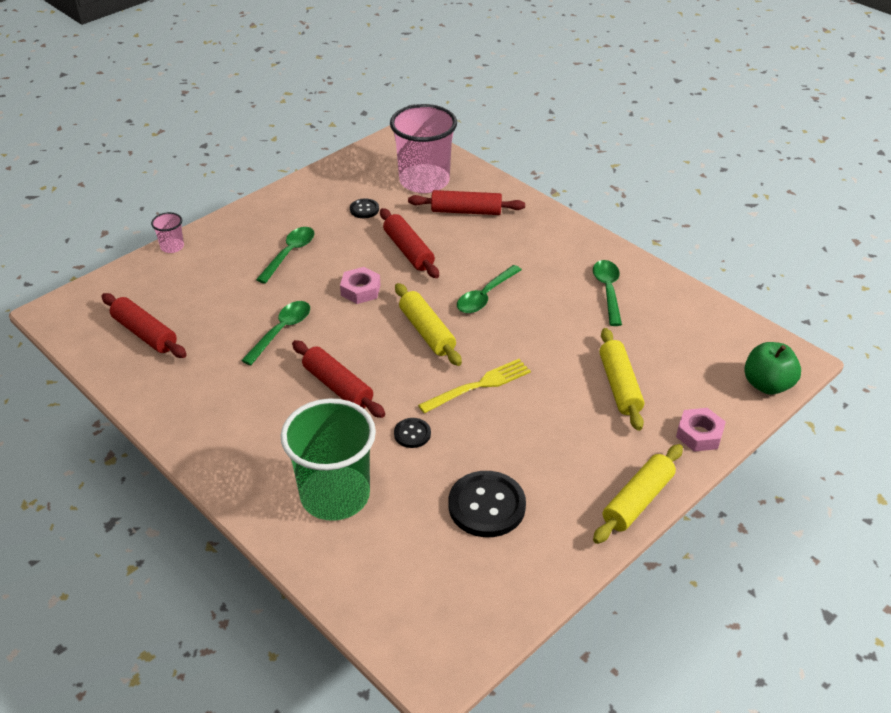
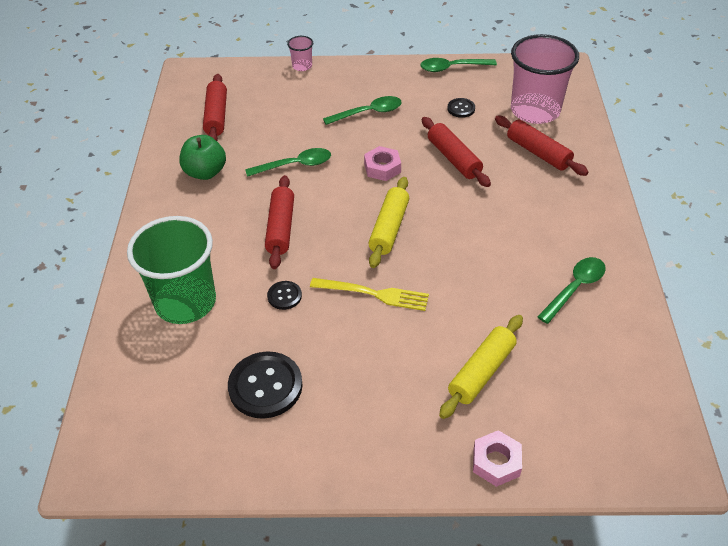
camera: 45 degrees right, 5 degrees up
(408, 251) = (454, 158): red rolling pin -> red rolling pin turned 45 degrees counterclockwise
(485, 296) = (467, 229): green spoon -> green spoon (452, 68)
(638, 501) = (375, 473): yellow rolling pin -> none
(767, 385) = (617, 468): green apple -> green apple (205, 172)

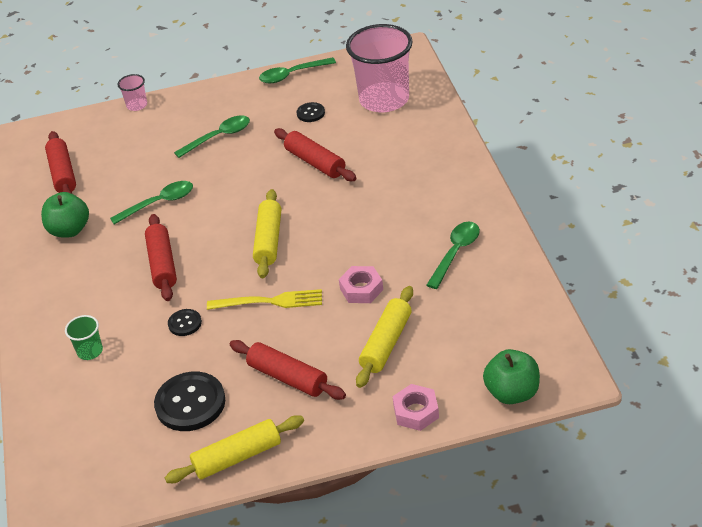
camera: 10 degrees left, 5 degrees down
(185, 302) = (90, 351): green cup -> green cup, size x0.43
(296, 463) = (237, 457): none -> yellow rolling pin
(382, 168) = (247, 186): pink nut -> pink nut (361, 289)
(538, 153) = (396, 139): red rolling pin -> red rolling pin (287, 377)
(606, 468) = (512, 393): none -> green apple

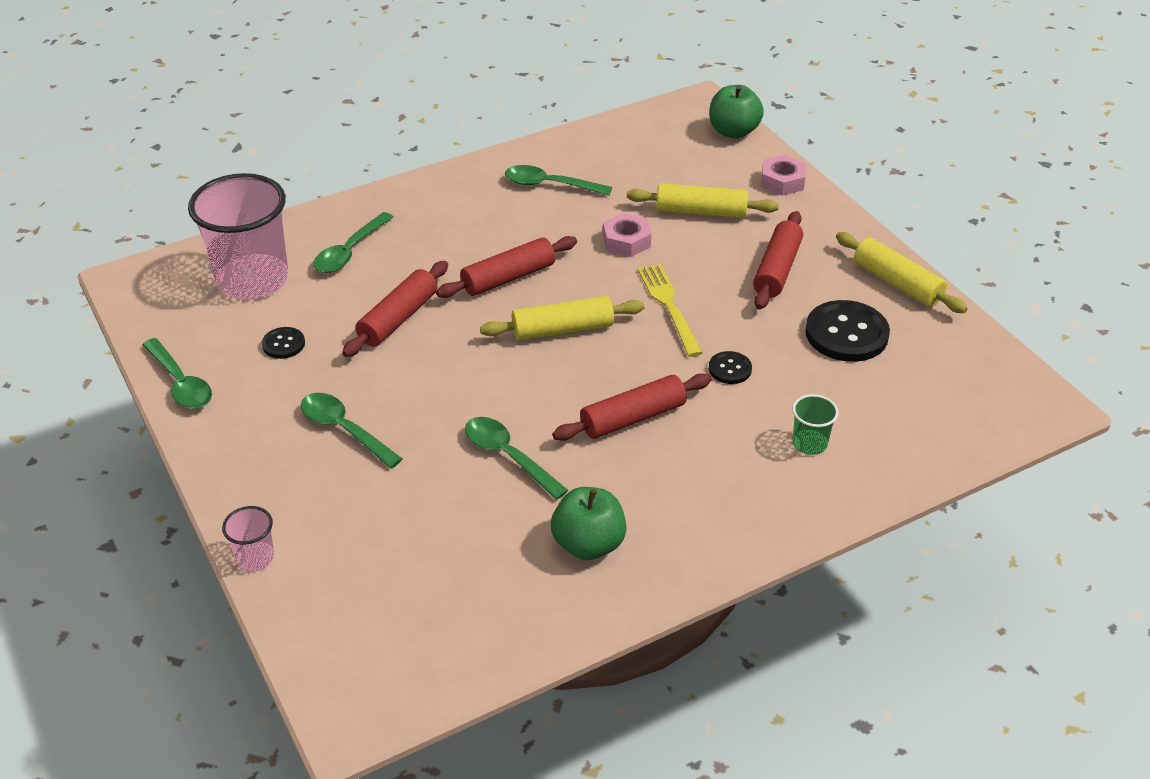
camera: 110 degrees left, 0 degrees up
(63, 173) = (453, 602): red rolling pin -> red rolling pin (508, 277)
(401, 142) = (349, 252): none -> green spoon

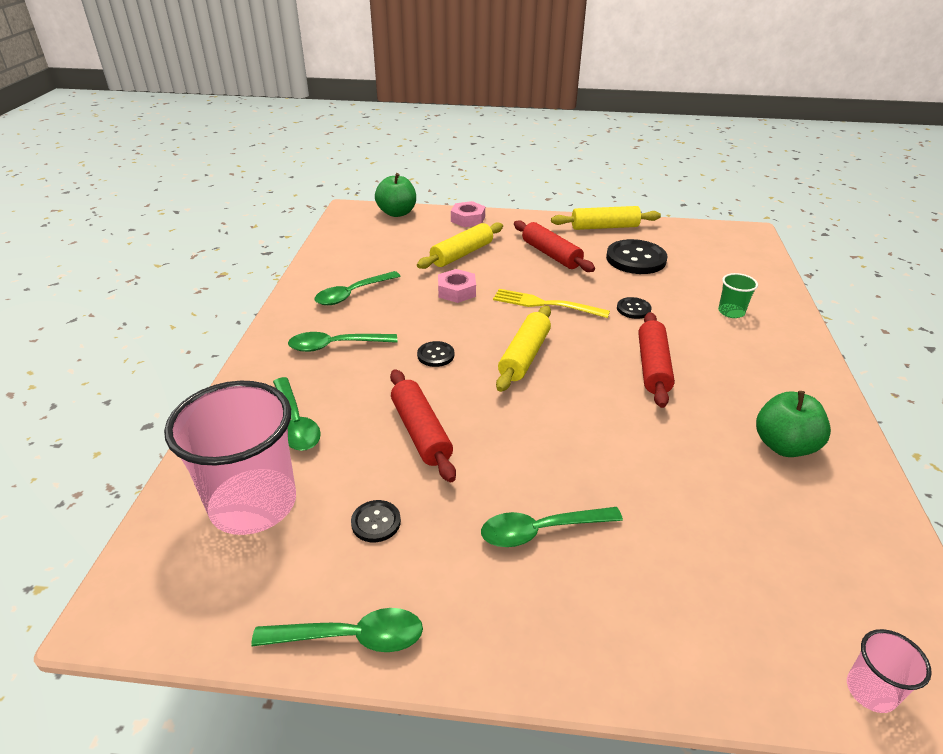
camera: 55 degrees left, 5 degrees down
(255, 558) = (690, 688): pink cup -> pink cup (870, 691)
(508, 277) = (435, 355): red rolling pin -> black button
(508, 456) = (652, 444): green spoon -> green spoon (335, 346)

